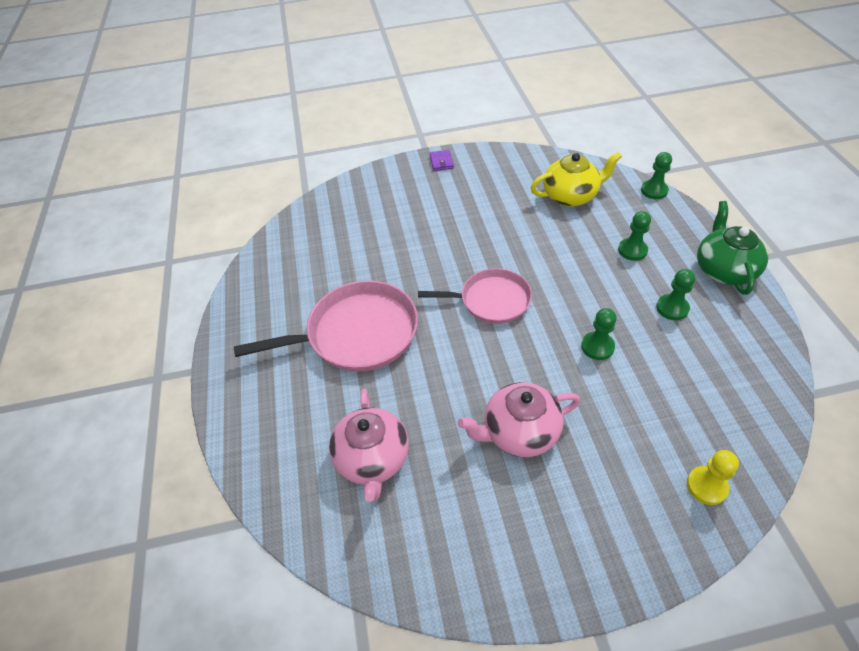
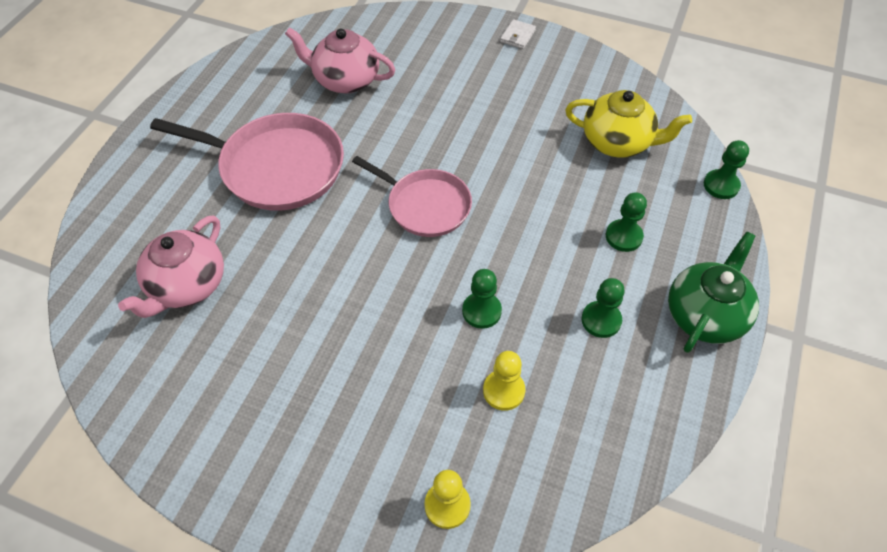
camera: 30 degrees right, 5 degrees up
(441, 162) = (517, 36): purple wallet -> white wallet
(519, 432) = (327, 342): pink teapot -> pink teapot (345, 80)
(663, 388) = (503, 391): none -> yellow pawn

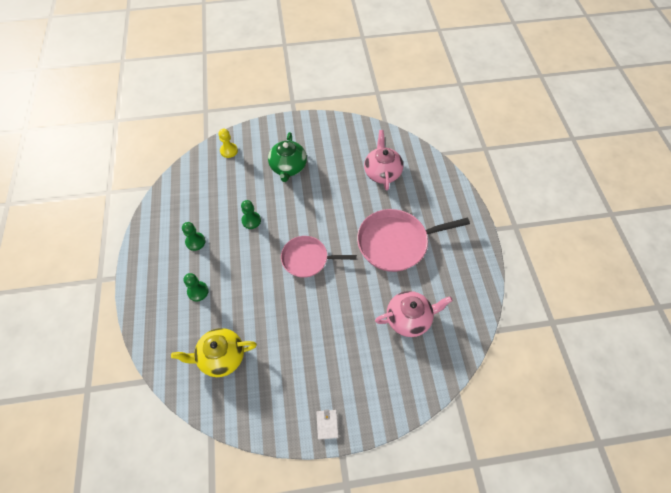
camera: 150 degrees right, 5 degrees up
(503, 391) = (226, 194): yellow pawn -> none
(705, 315) = (146, 267): green teapot -> green teapot (288, 167)
(721, 185) = (150, 355): green pawn -> none

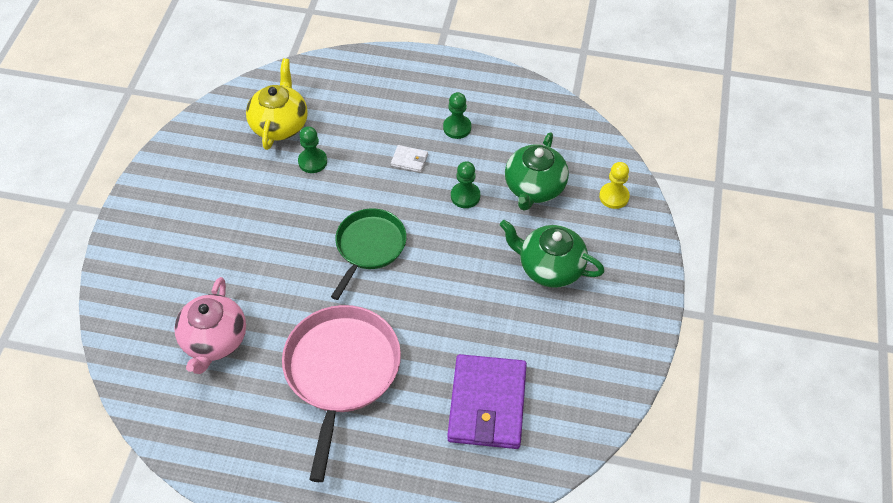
camera: 110 degrees right, 5 degrees down
(198, 291) = (379, 118): green pawn -> green pawn (312, 161)
(234, 188) = (534, 188): none -> green teapot
(307, 259) = (369, 247): pink pan -> green pan
(327, 424) = (141, 205): white wallet -> white wallet (409, 160)
(382, 172) = (487, 404): pink teapot -> purple wallet

